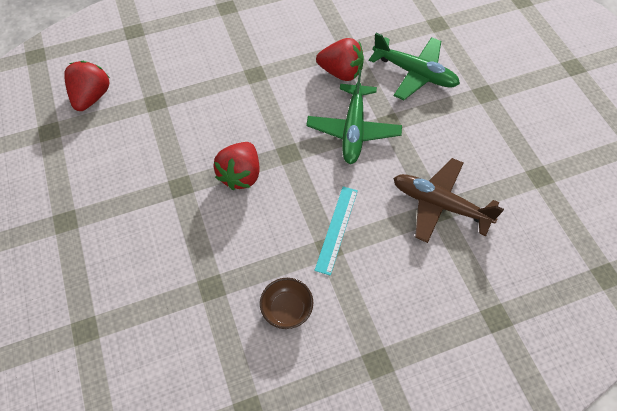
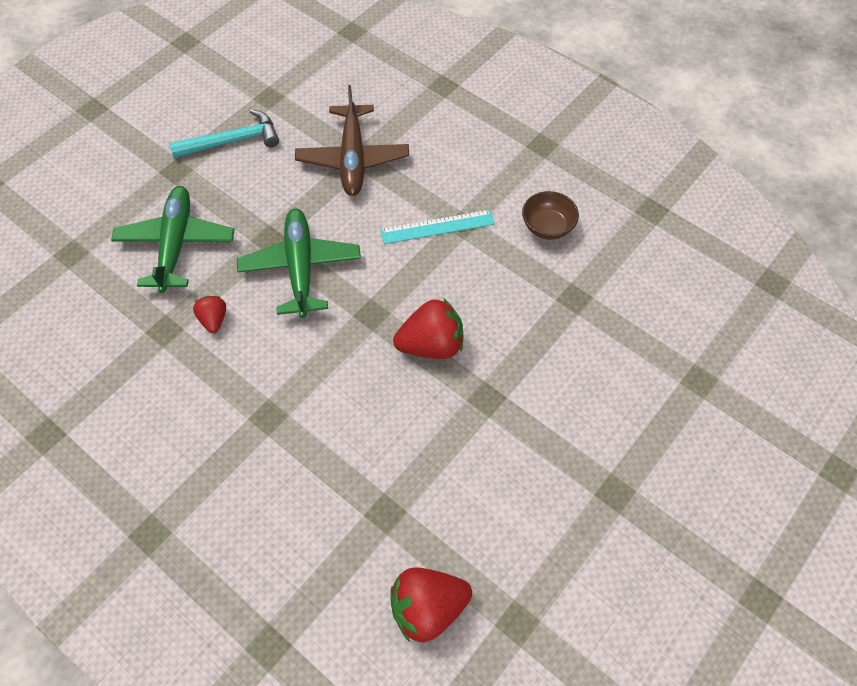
camera: 120 degrees left, 0 degrees up
(341, 72) = (213, 320): red strawberry -> red strawberry, size x0.55
(353, 130) = (300, 267): green plane -> green plane turned 75 degrees counterclockwise
(499, 135) = (232, 141): none -> turquoise hammer

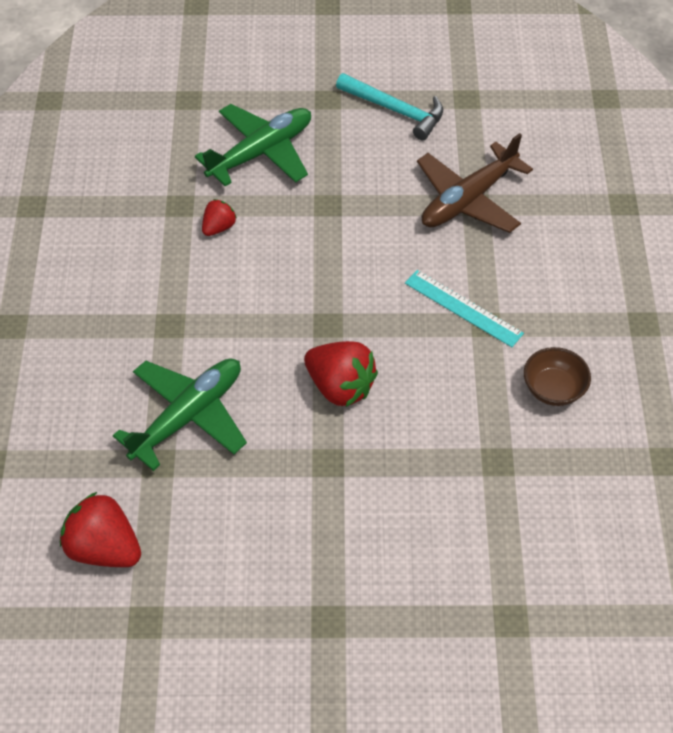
camera: 50 degrees right, 5 degrees down
(300, 267) = (323, 245): green plane -> green plane (188, 416)

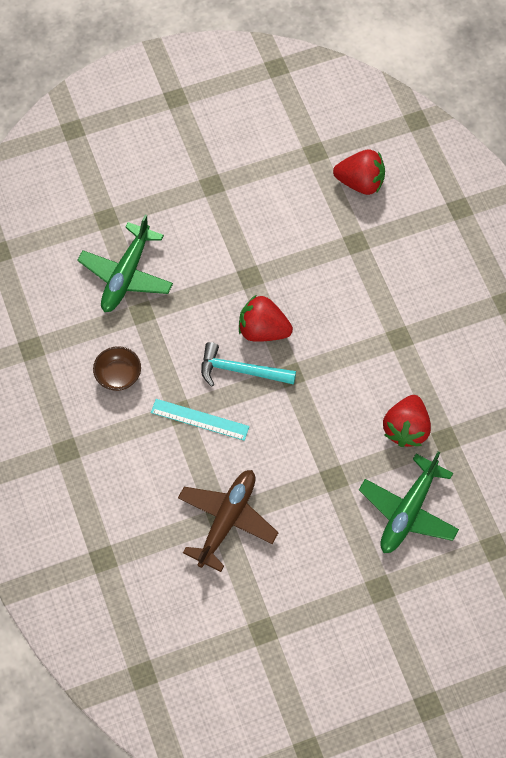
camera: 160 degrees right, 10 degrees up
(188, 416) = (353, 278): green plane -> green plane (126, 275)
(218, 227) = (406, 429): red strawberry -> red strawberry, size x1.82
(395, 110) = (318, 595): turquoise hammer -> turquoise hammer (241, 370)

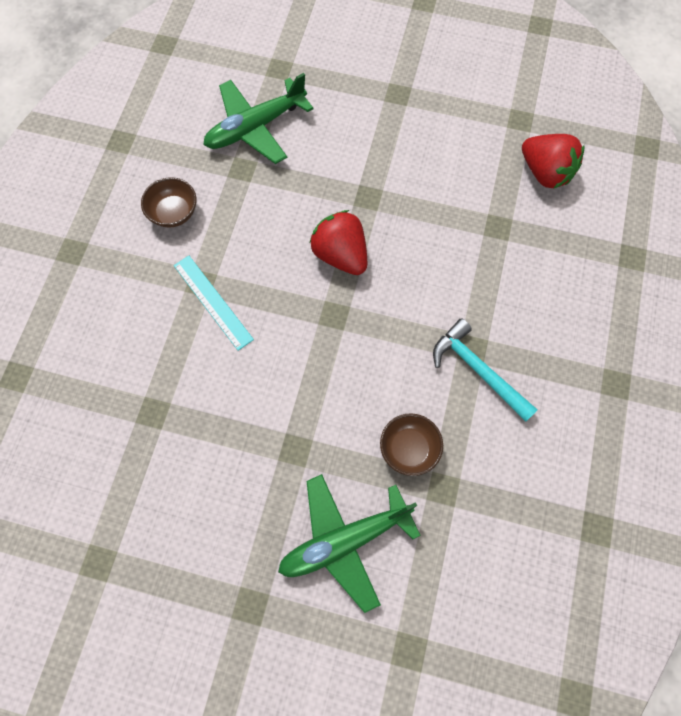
camera: 35 degrees right, 5 degrees up
(227, 520) = (157, 419): brown plane -> none
(241, 370) = (289, 280): turquoise hammer -> turquoise hammer (478, 370)
(406, 429) = (409, 449): red strawberry -> brown bowl

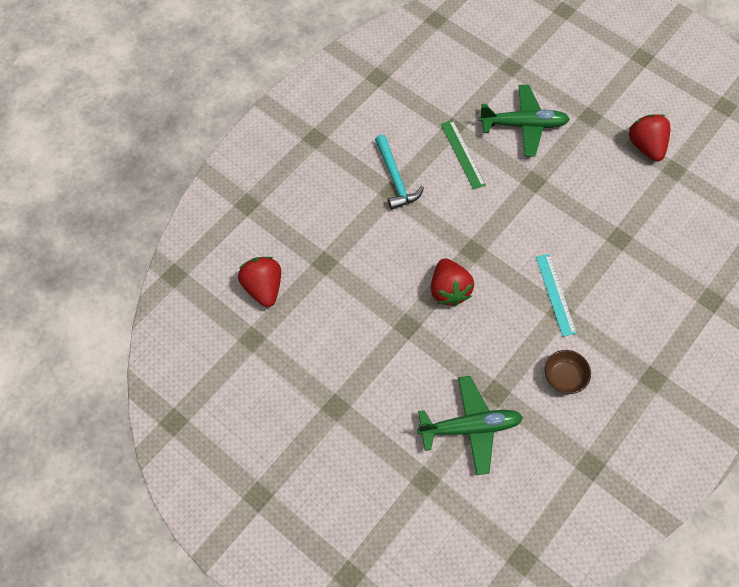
camera: 155 degrees left, 5 degrees down
(150, 588) = (645, 146): none -> red strawberry
(409, 449) = (463, 154): brown bowl -> green ruler

